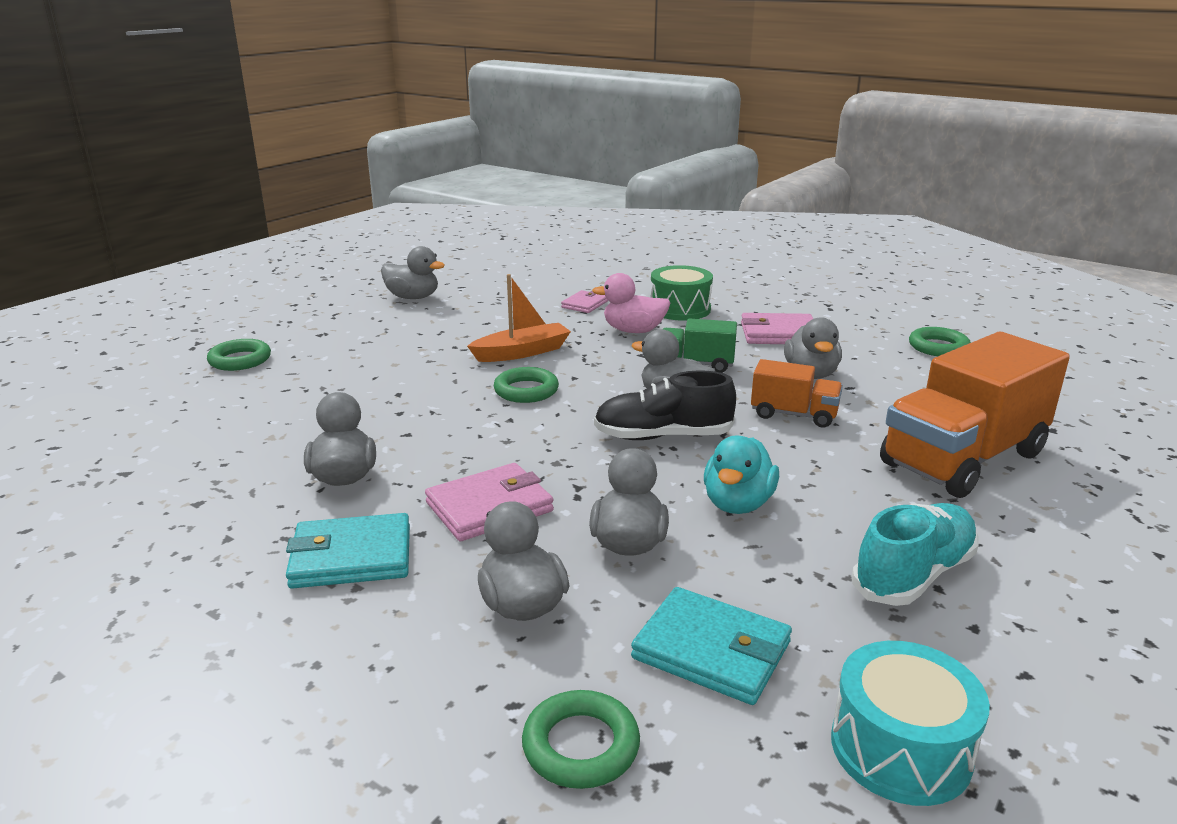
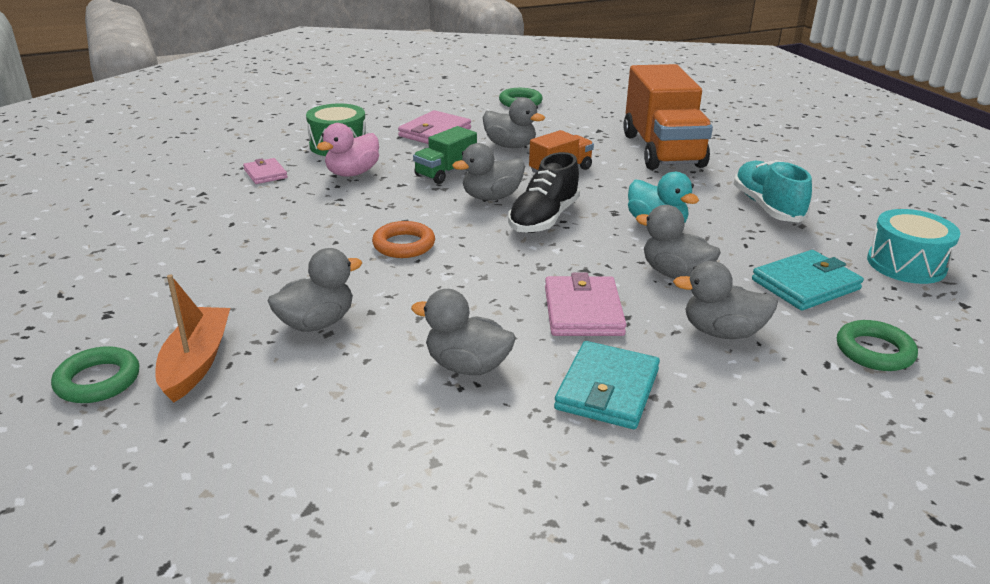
camera: 60 degrees left, 5 degrees up
(413, 297) = (98, 241): grey duck -> grey duck (317, 323)
(522, 352) = (325, 226): orange boat -> orange boat (196, 362)
(526, 390) = (404, 245): green ring -> orange ring

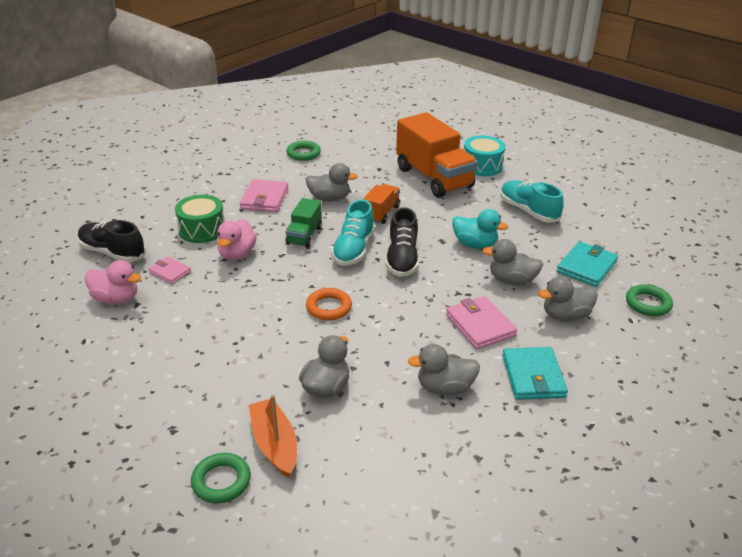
camera: 25 degrees left, 5 degrees up
(187, 184) = (116, 299): none -> pink duck
(228, 146) = (112, 252): none -> black shoe
(491, 197) = (354, 249): grey duck -> turquoise shoe
(906, 264) = (628, 236): turquoise drum -> turquoise drum (482, 166)

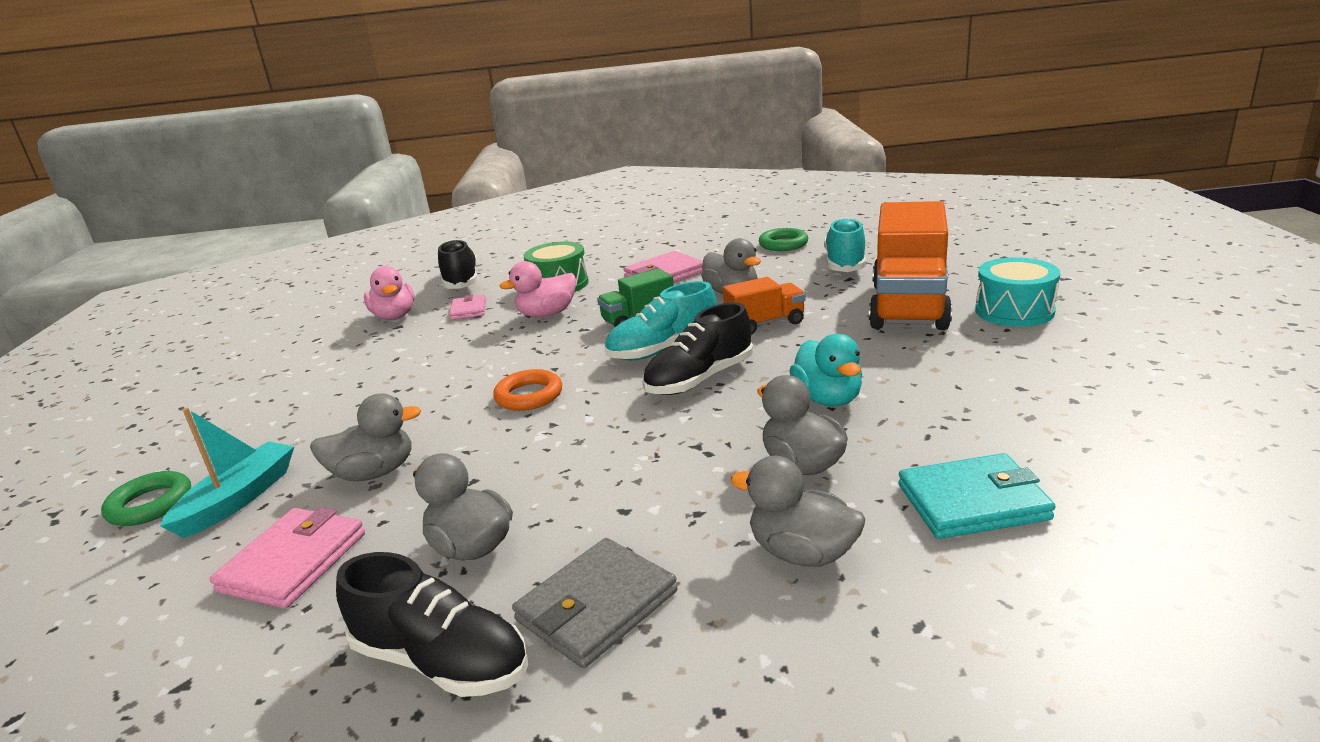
camera: 50 degrees right, 10 degrees down
(274, 444) = (239, 499): orange boat -> turquoise boat
(480, 325) = (652, 498): pink wallet -> pink wallet (293, 562)
(516, 430) = (441, 661): none -> black shoe
(528, 211) = (996, 387): turquoise shoe -> turquoise shoe (845, 263)
(533, 376) = (597, 606): turquoise wallet -> grey wallet
(648, 304) = (1007, 619): green ring -> none

